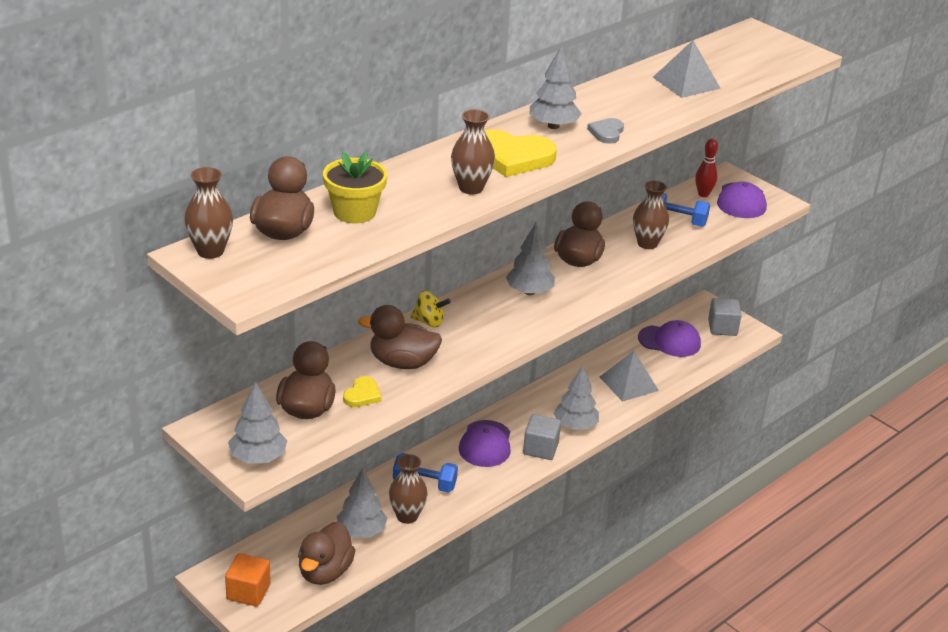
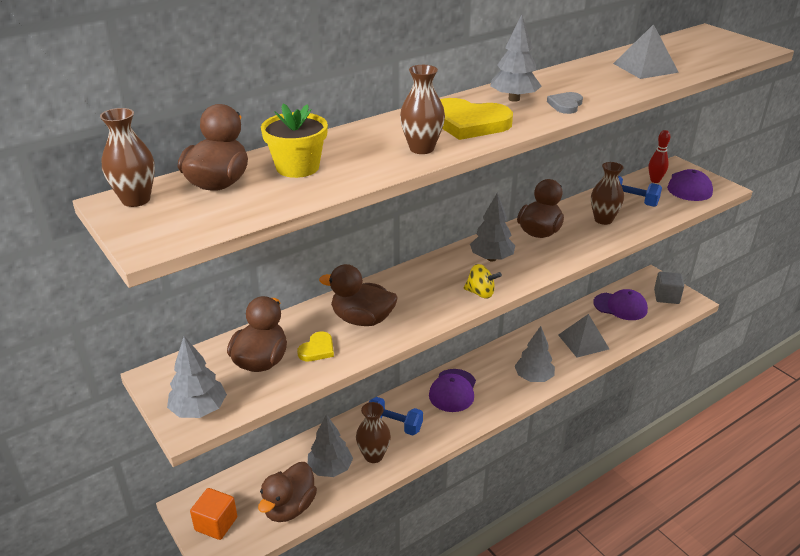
camera: 10 degrees right, 0 degrees up
(429, 322) = (395, 282): yellow spinning top -> yellow spinning top (480, 293)
(540, 448) = (501, 397): grey cube -> none

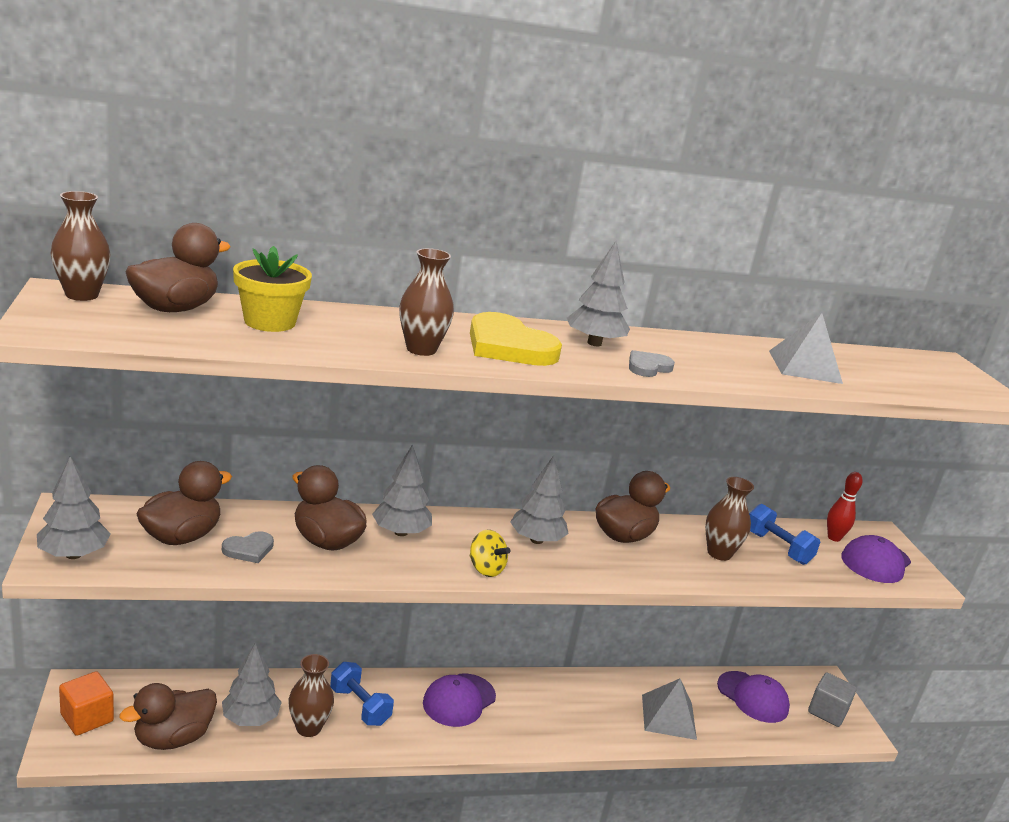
camera: 20 degrees right, 10 degrees down
(317, 349) = (249, 549): yellow heart -> grey heart
(533, 378) = (569, 729): grey tree -> grey tree (400, 532)

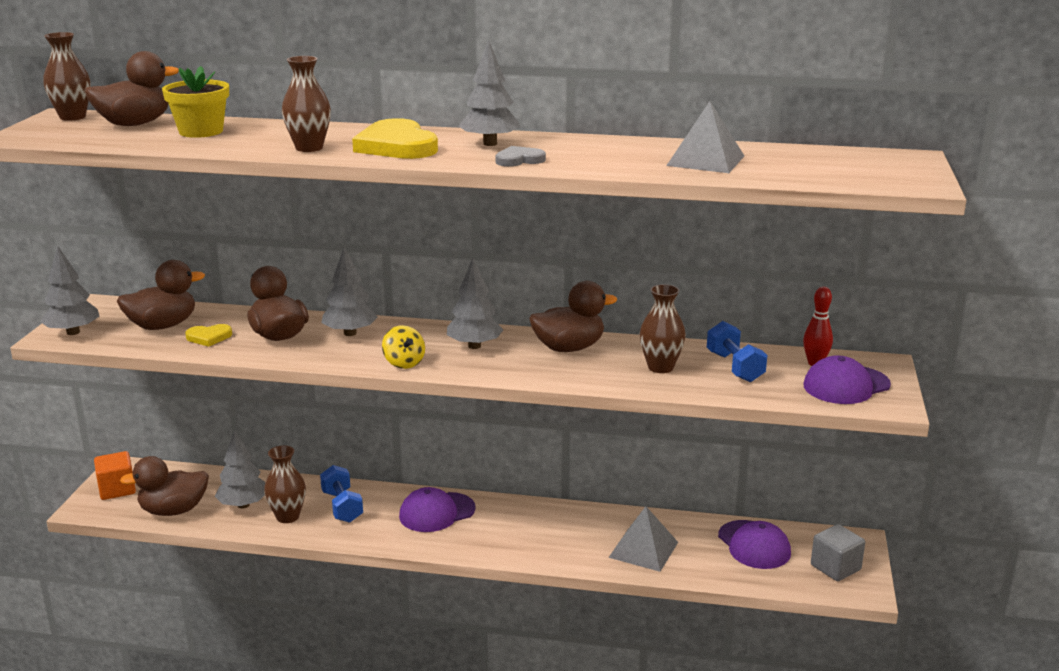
camera: 25 degrees right, 0 degrees up
(249, 549) = (209, 337): grey heart -> yellow heart

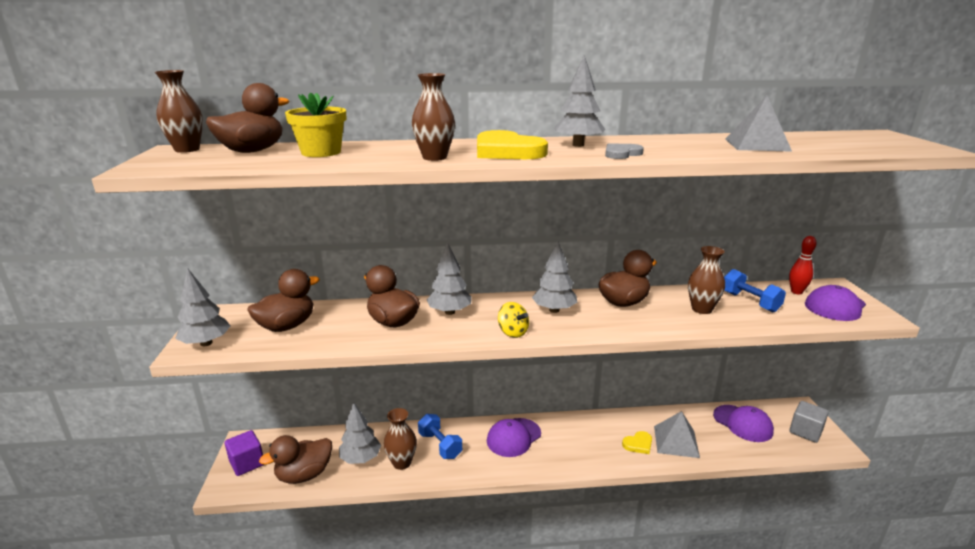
camera: 15 degrees left, 0 degrees up
(117, 489) = (247, 463): orange cube -> purple cube
(209, 337) = (334, 331): yellow heart -> yellow heart (638, 444)

